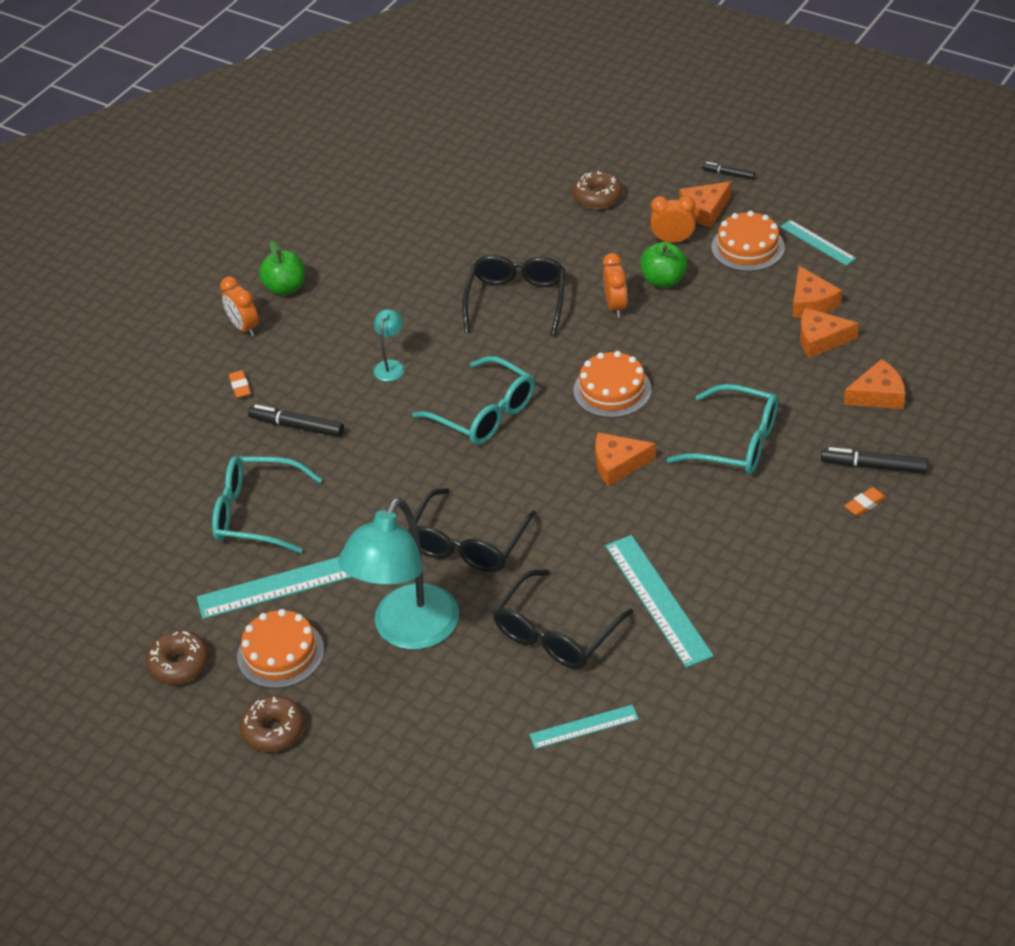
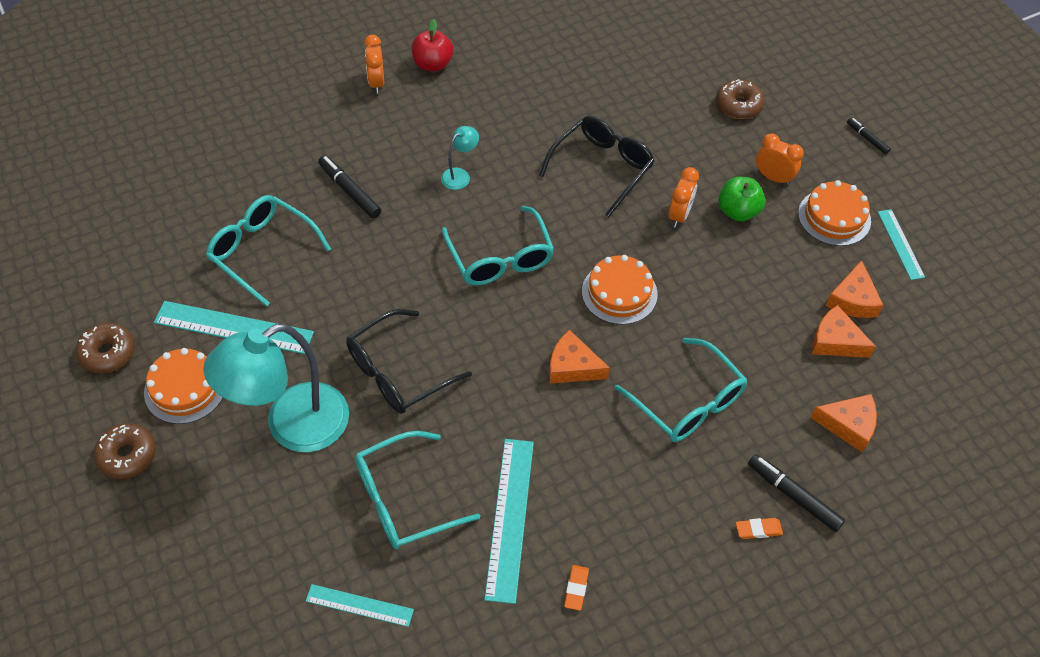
camera: 25 degrees right, 10 degrees up
(240, 386) = (335, 133): orange eraser -> orange eraser (576, 589)
(285, 288) = (432, 64): green apple -> red apple
(555, 633) = (403, 500): black glasses -> turquoise glasses
(705, 210) = (822, 163): orange cheese -> none

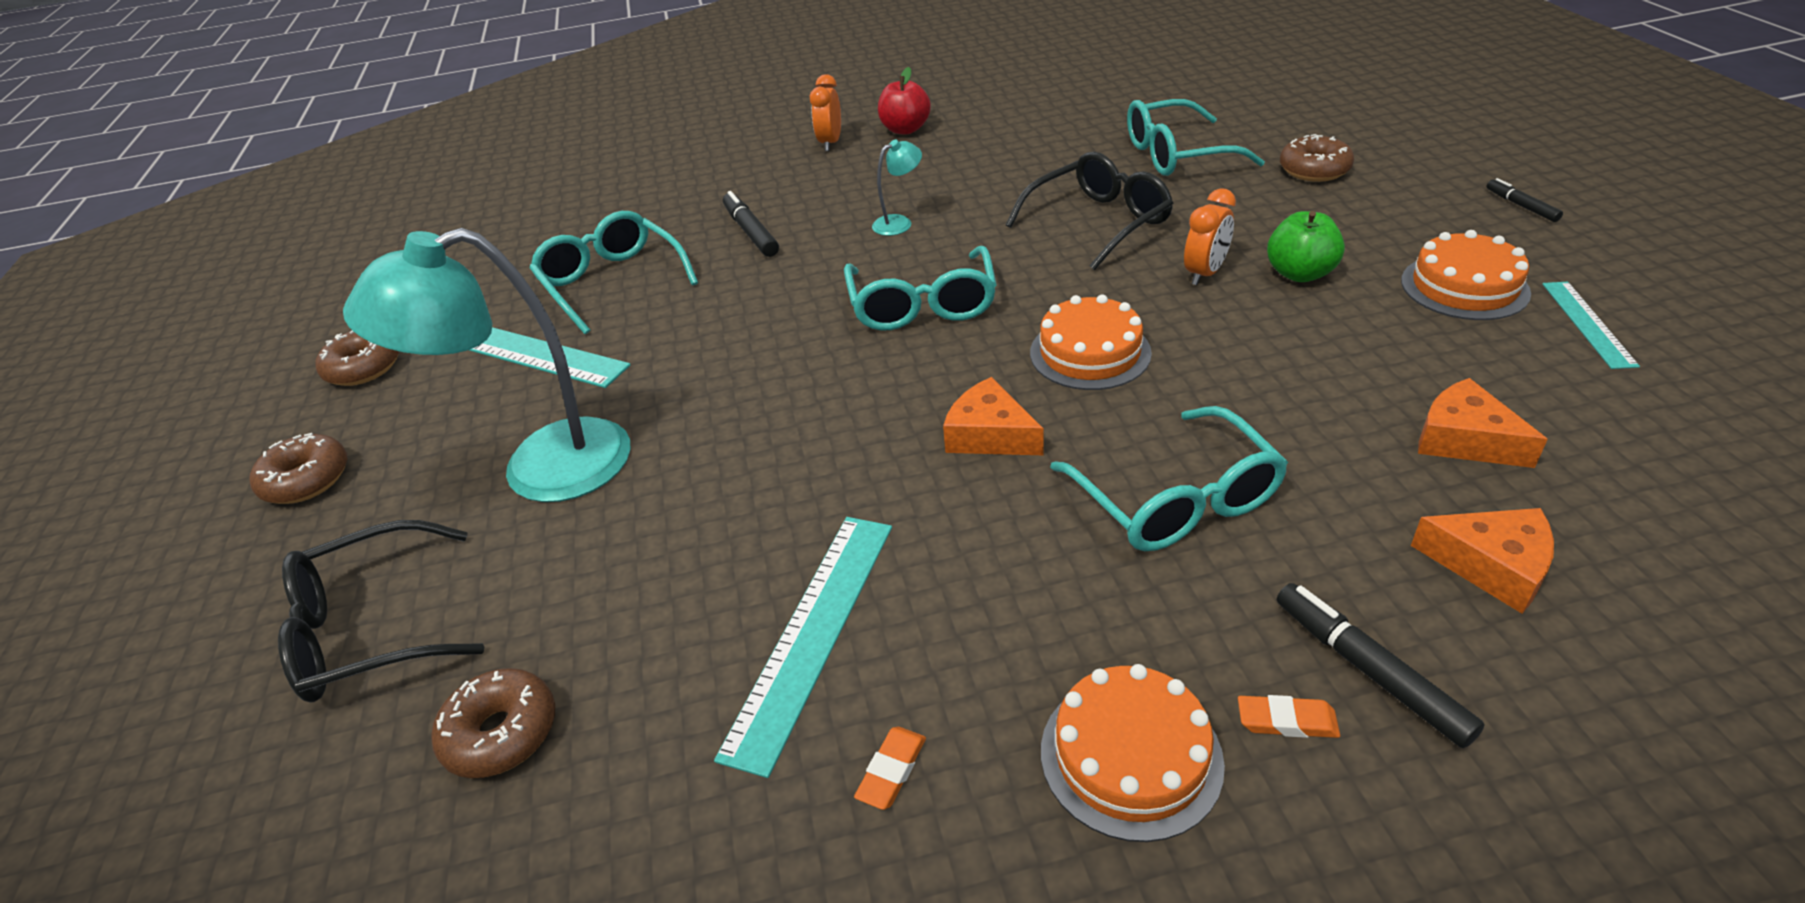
camera: 20 degrees right, 15 degrees down
(185, 388) = (430, 412): orange cake -> orange cake (1130, 756)
(359, 605) = (501, 733): turquoise ruler -> brown donut
(397, 373) = (721, 419): black glasses -> black glasses (371, 630)
(403, 500) = (651, 583): turquoise glasses -> turquoise glasses (1176, 155)
(773, 177) = (1362, 241): orange clock -> none
(853, 300) = (1498, 387): orange cheese -> none

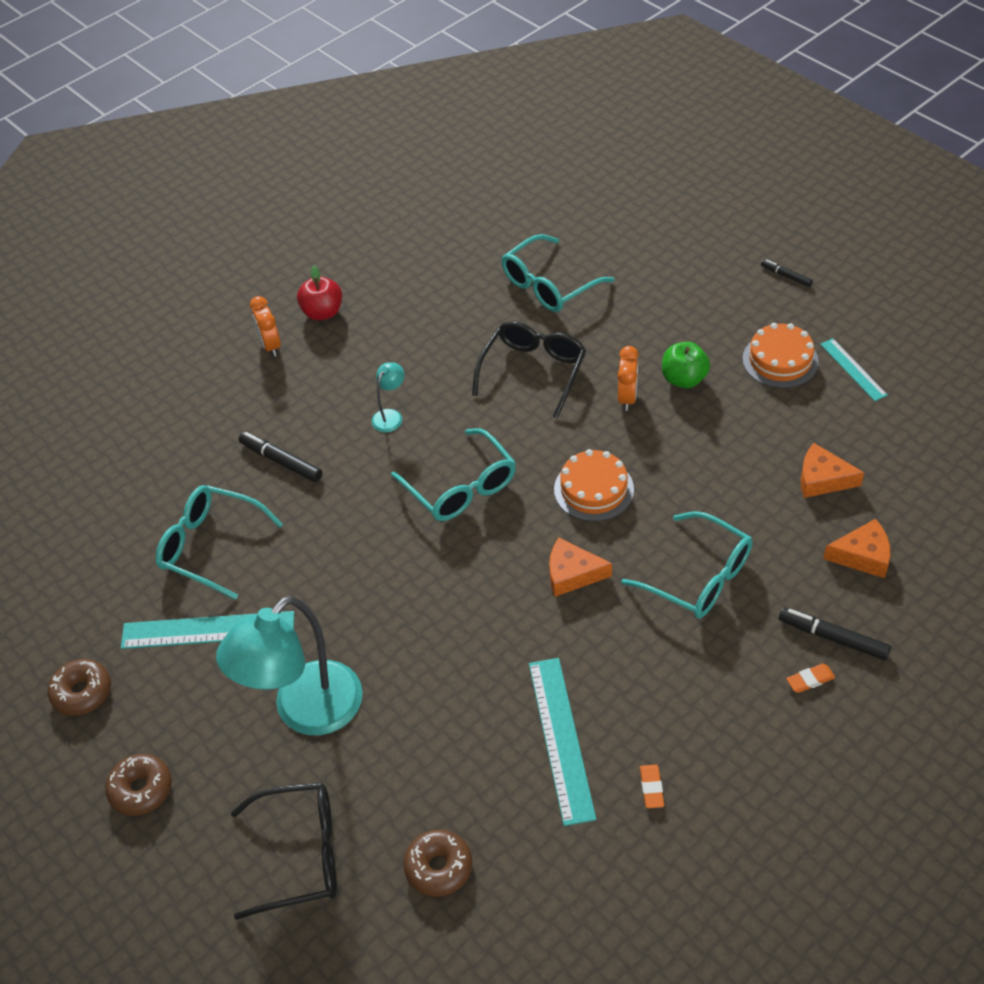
camera: 30 degrees left, 10 degrees up
(371, 630) = (301, 855): black glasses -> black glasses turned 135 degrees counterclockwise
(1130, 756) = (753, 729): orange cake -> none
(1314, 170) = (648, 276): brown donut -> none

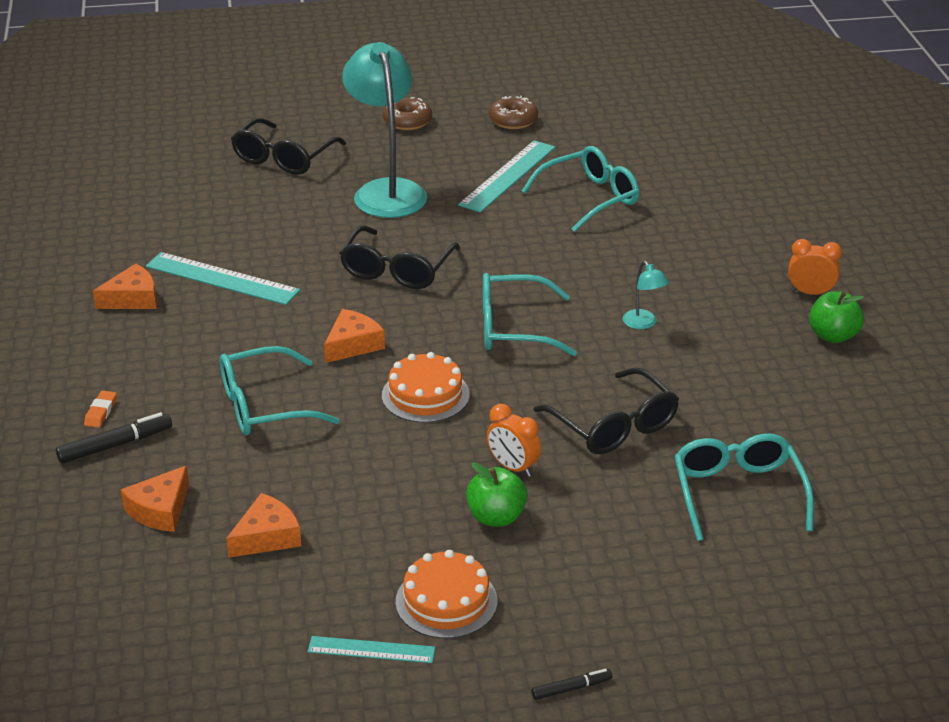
camera: 120 degrees right, 15 degrees down
(281, 461) = (648, 254): black marker -> none
(322, 312) = (833, 336): red apple -> green apple
(438, 867) = (204, 199): brown donut -> none
(439, 614) = (396, 270): none -> black glasses
(651, 788) = (133, 298): orange eraser -> orange cheese

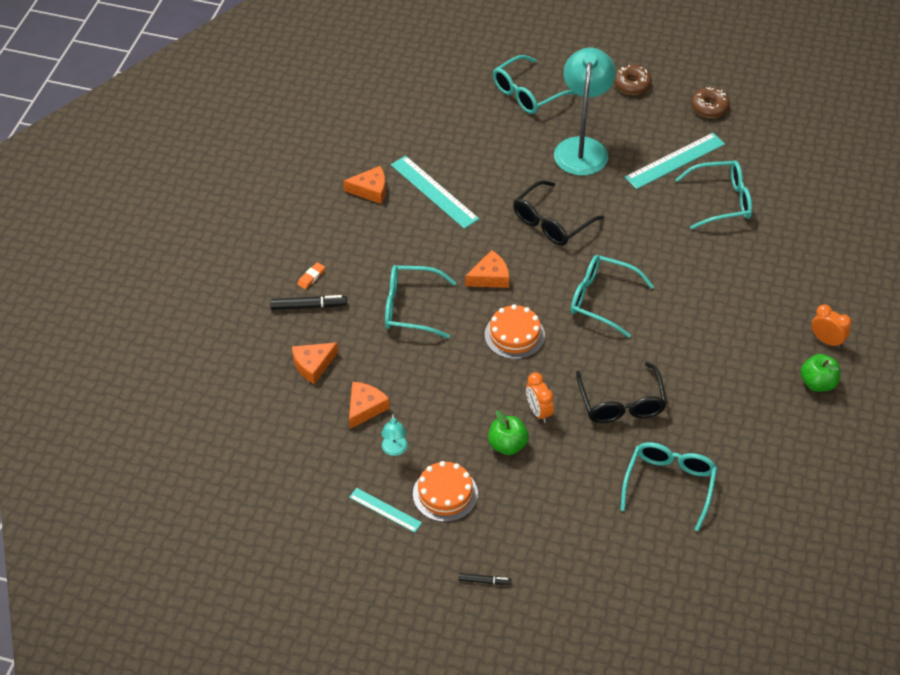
camera: 25 degrees right, 15 degrees up
(267, 536) = (365, 408): orange cheese -> orange cheese turned 45 degrees counterclockwise
(283, 158) = (527, 94): black glasses -> turquoise glasses
(643, 324) = (691, 326): turquoise lamp -> turquoise lamp (394, 450)

